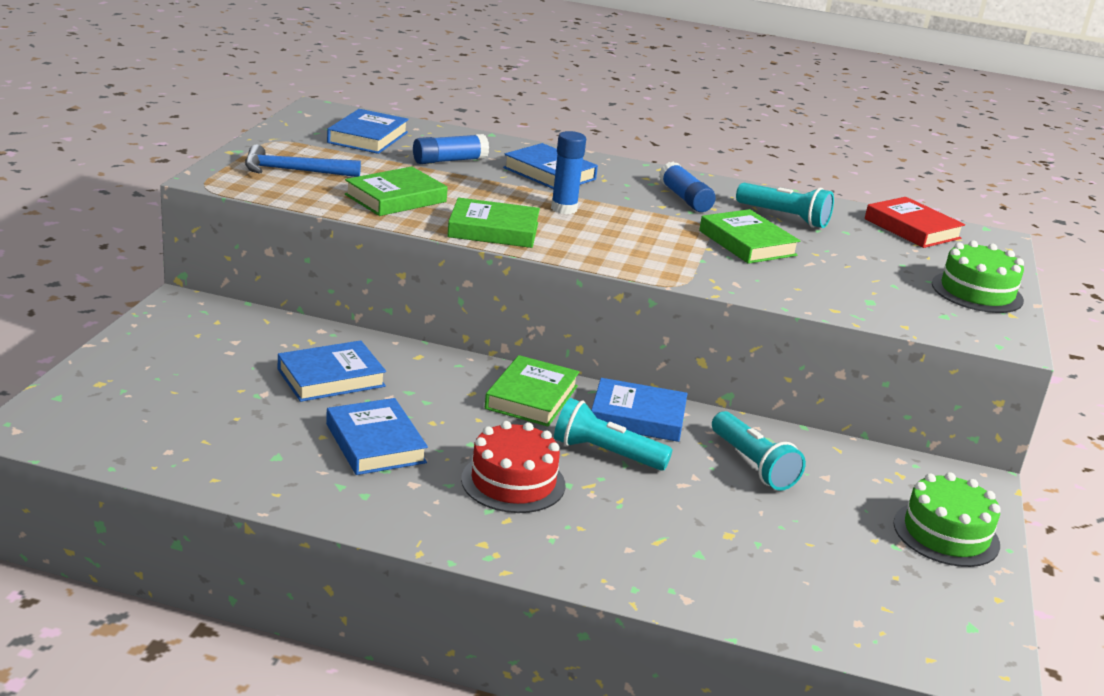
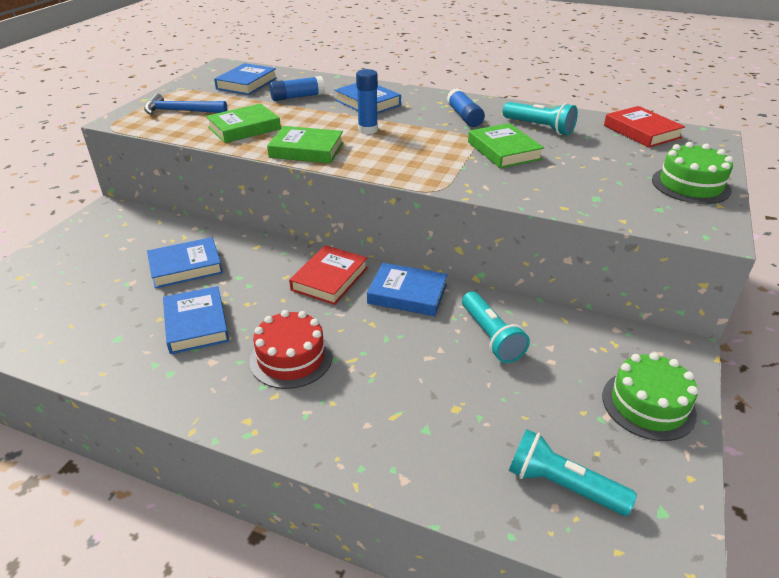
camera: 10 degrees right, 10 degrees up
(531, 397) = (329, 279): green book -> red book
(606, 453) = (373, 329): turquoise flashlight -> turquoise flashlight (562, 485)

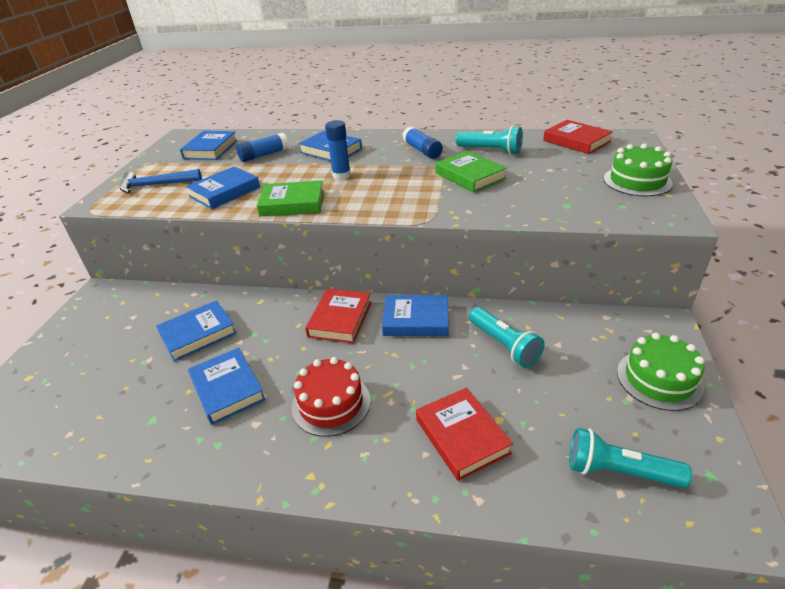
camera: 10 degrees left, 0 degrees up
(244, 128) = (225, 192): green book -> blue book
(410, 416) = (462, 436): none -> red book

